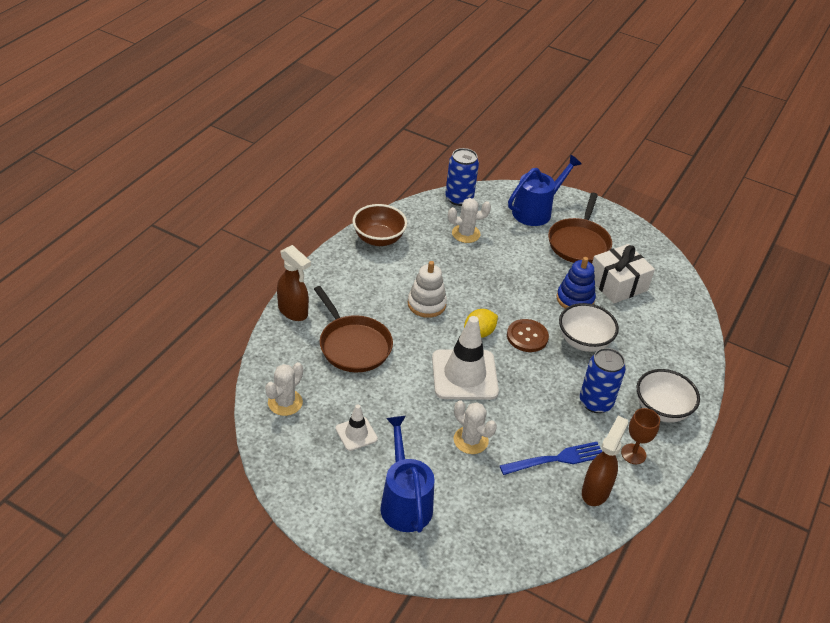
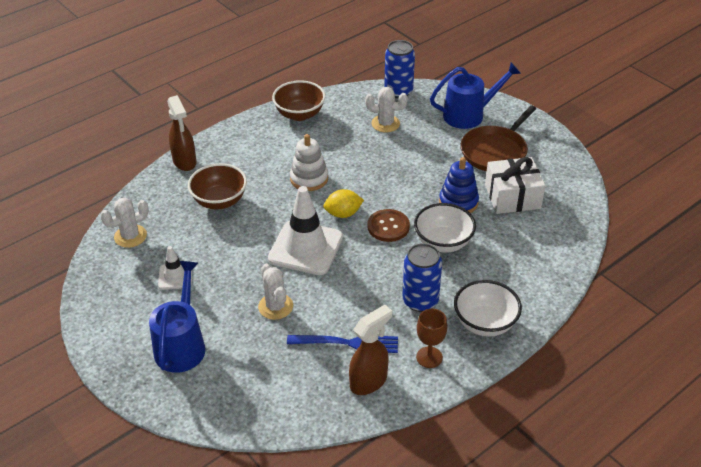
camera: 25 degrees right, 0 degrees up
(353, 345) = (219, 201): brown pan -> brown bowl

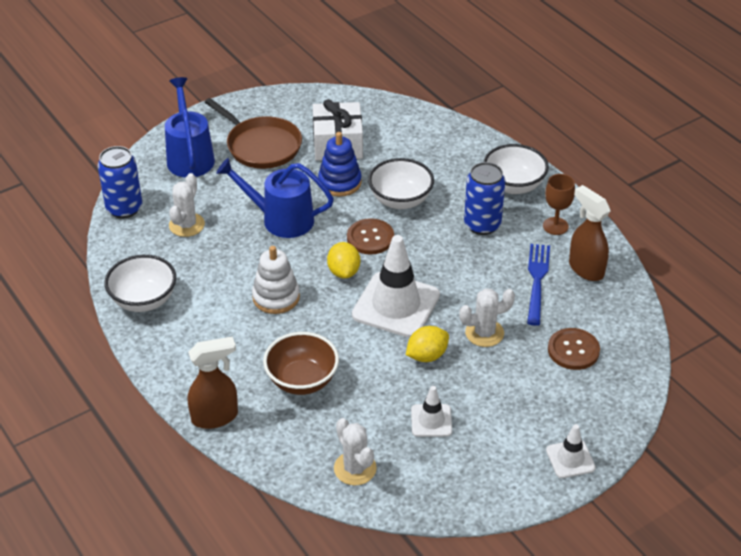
camera: 85 degrees left, 0 degrees up
(127, 367) = (570, 459): none -> white traffic cone
(181, 345) = (537, 412): blue watering can -> blue watering can (281, 219)
(247, 270) = (427, 356): none -> yellow lemon
(256, 370) = (573, 350): none -> brown button
(299, 114) = (144, 300): brown bowl -> white bowl

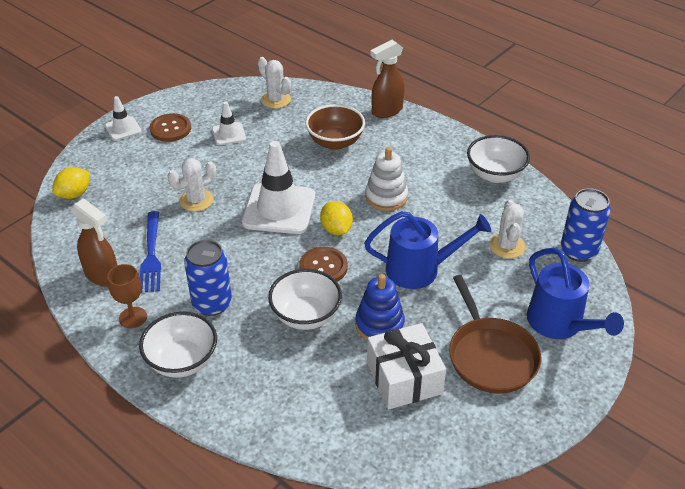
camera: 165 degrees right, 0 degrees up
(261, 146) = (491, 356): brown pan -> brown pan turned 135 degrees counterclockwise
(427, 356) = (242, 175): yellow lemon -> yellow lemon (74, 194)
(573, 350) = (118, 200): brown button -> brown button (170, 129)

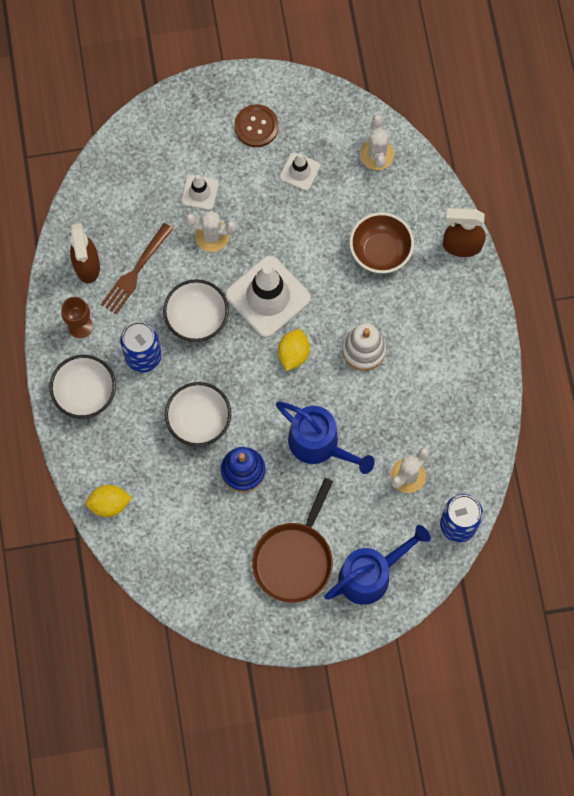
camera: 40 degrees right, 30 degrees up
(74, 194) = (124, 154): yellow lemon -> yellow lemon (109, 504)
(123, 128) = (217, 95): white traffic cone -> white traffic cone (200, 192)
(151, 255) = (136, 271): blue fork -> brown fork
(323, 267) = (250, 385): brown button -> none
(404, 378) = (219, 528): white gift -> none
(495, 175) = (477, 396): white bowl -> white bowl (197, 319)
(560, 324) = (370, 574): blue watering can -> blue watering can turned 135 degrees counterclockwise

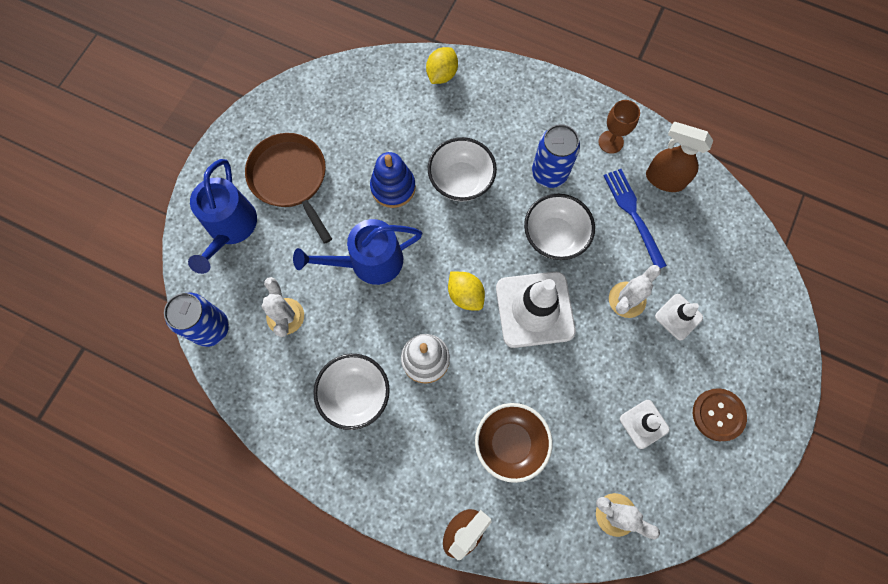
camera: 125 degrees right, 0 degrees up
(85, 394) = (547, 111): white bowl -> white bowl (355, 394)
(136, 271) = (633, 215): brown fork -> blue fork

